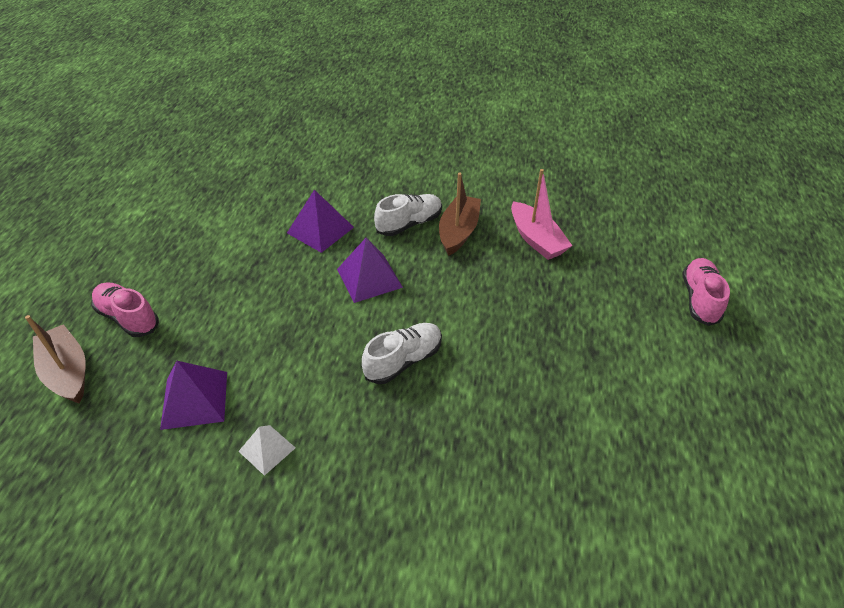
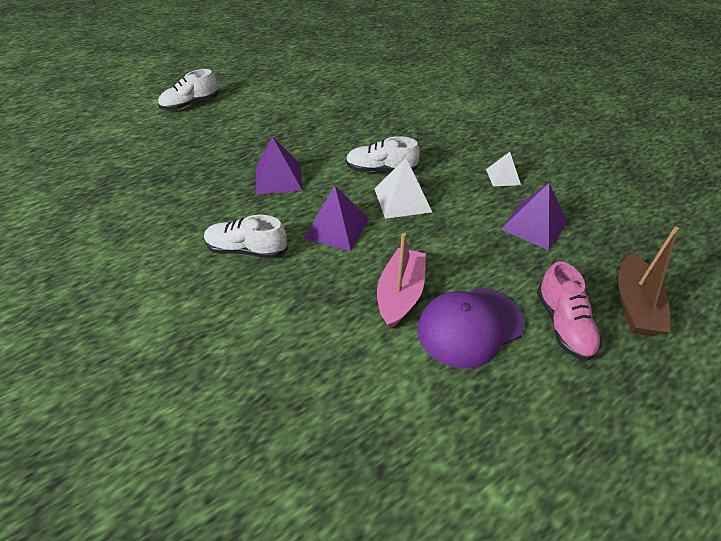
camera: 135 degrees left, 0 degrees up
(201, 275) = (470, 326): none -> purple cap
(320, 230) = (320, 298): purple pyramid -> purple pyramid (278, 178)
(345, 340) = (402, 200): none -> white pyramid
(458, 232) = (226, 218): brown boat -> none
(536, 239) = (194, 179): pink boat -> pink boat (400, 294)
(699, 299) = (190, 105): pink shoe -> white shoe

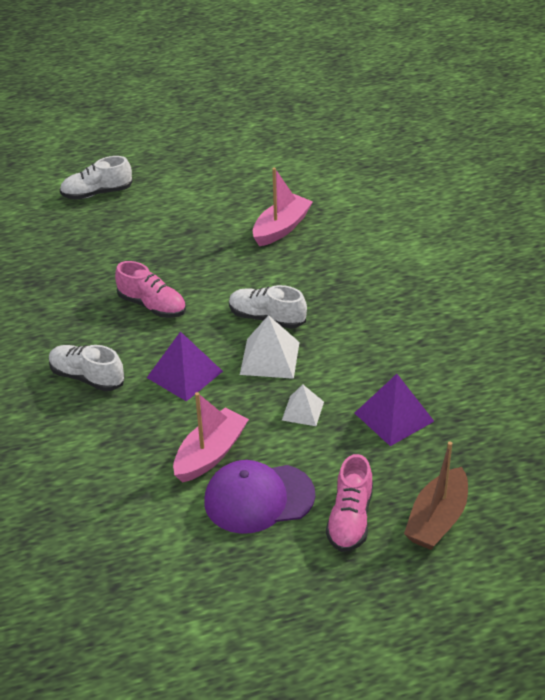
camera: 20 degrees right, 5 degrees down
(278, 178) = (152, 306): purple pyramid -> pink shoe
(353, 106) = (281, 228): none -> pink boat
(503, 177) = (399, 354): white pyramid -> white pyramid (303, 411)

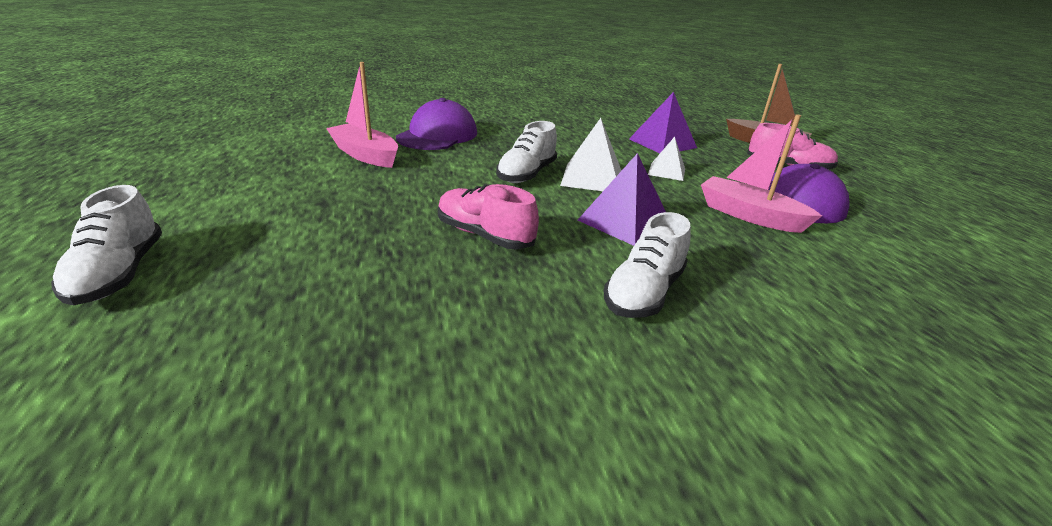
camera: 90 degrees left, 10 degrees down
(152, 306) = (484, 235): pink shoe -> pink shoe turned 90 degrees counterclockwise
(347, 256) = (437, 135): none -> purple cap

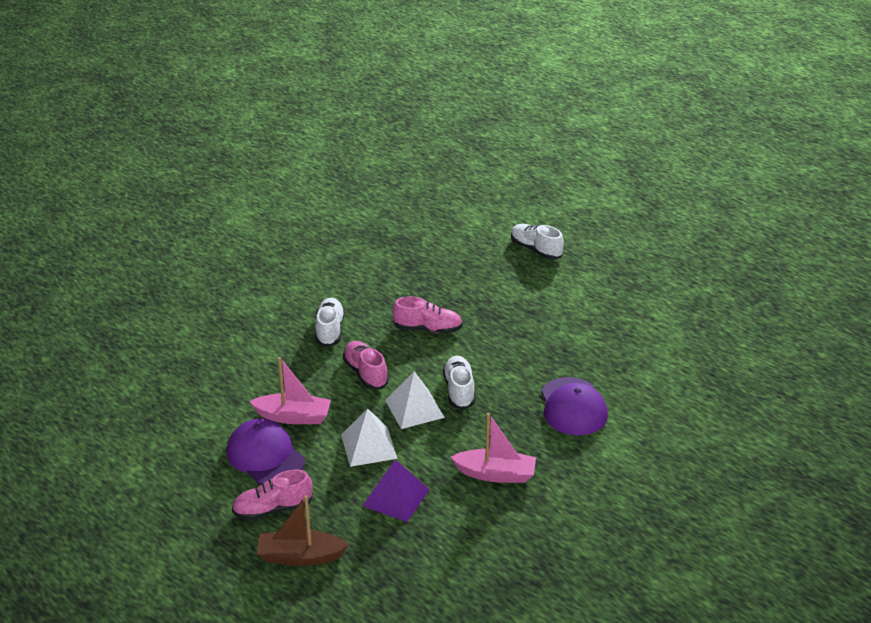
camera: 150 degrees right, 5 degrees up
(365, 155) = (578, 357): pink boat -> pink boat (496, 474)
(624, 221) = (365, 373): purple pyramid -> pink shoe
(666, 171) = (369, 446): white pyramid -> white pyramid, size x1.60

